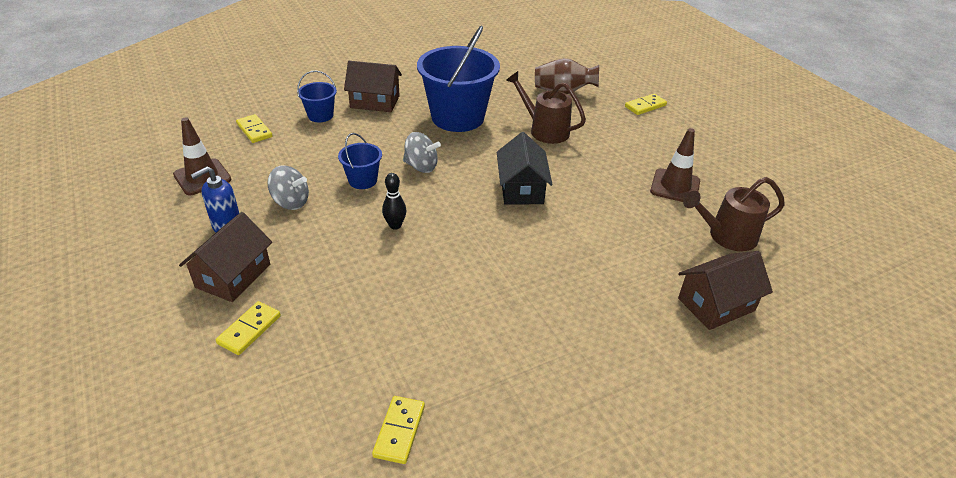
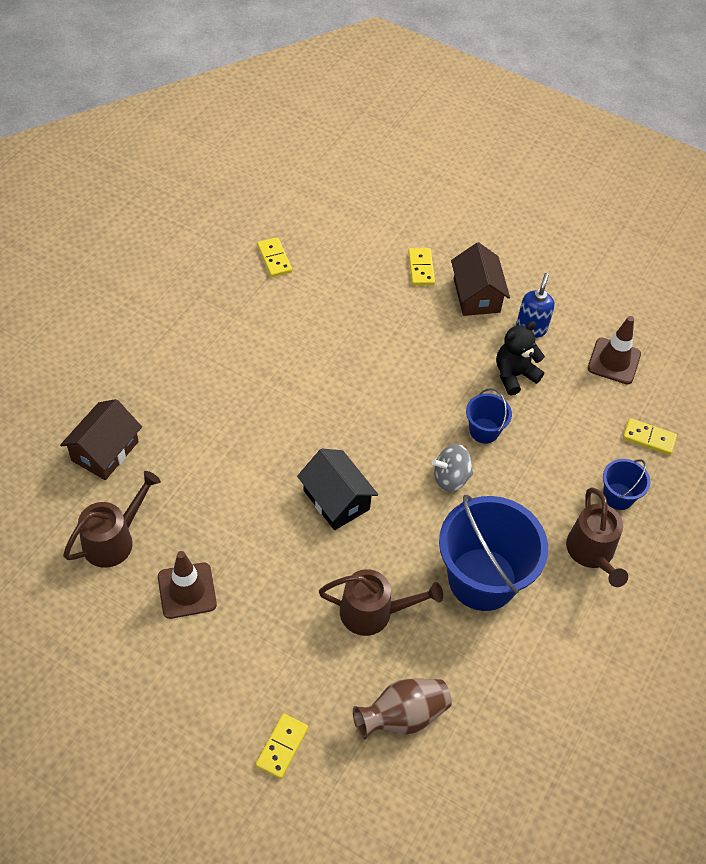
camera: 145 degrees right, 15 degrees up
(291, 202) = (514, 375): grey spinning top -> black teddy bear
(375, 102) = (592, 553): brown house -> brown watering can
(395, 225) = (409, 397): black bowling pin -> none

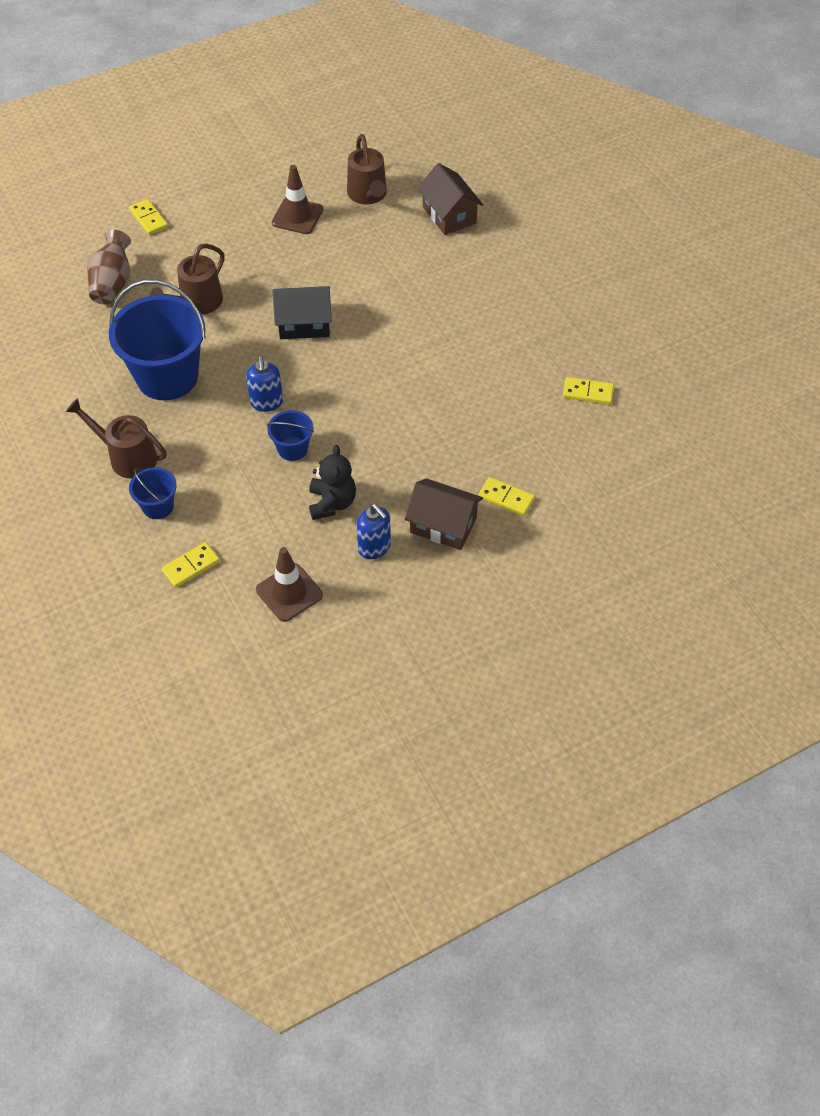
camera: 125 degrees right, 0 degrees up
(451, 478) = (266, 403): grey spinning top -> blue soap dispenser

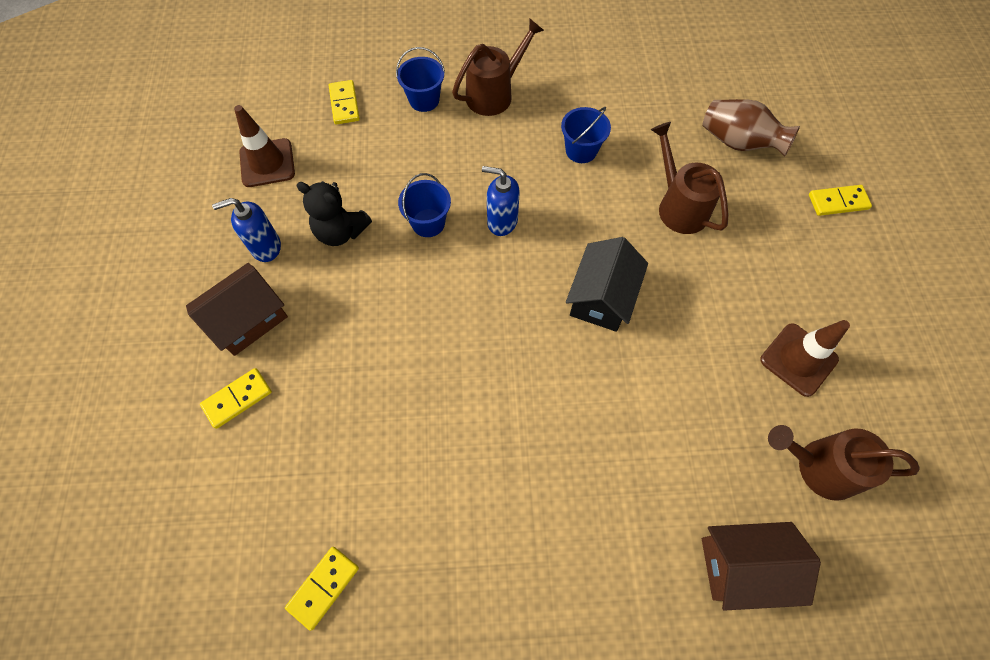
camera: 115 degrees right, 10 degrees up
(167, 376) = (581, 150): blue bucket -> blue bucket, size x0.47

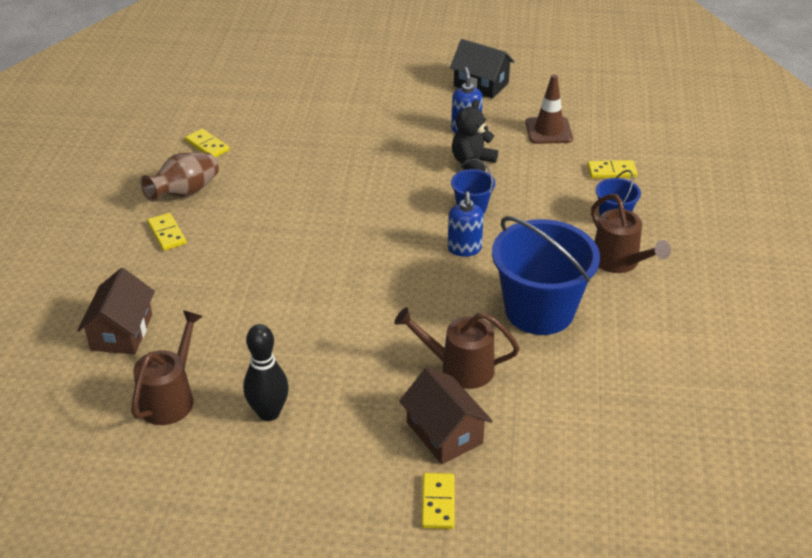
camera: 100 degrees right, 25 degrees down
(237, 399) = (345, 116): yellow domino -> yellow domino (167, 233)
(248, 319) = (405, 121): brown house -> brown house (444, 433)
(502, 221) = (464, 249): blue soap dispenser -> blue soap dispenser turned 150 degrees clockwise
(581, 150) = (539, 311): blue bucket -> blue bucket, size x2.12
(601, 297) = (371, 297): black house -> black house (481, 84)
(678, 206) = (459, 368): brown watering can -> brown watering can turned 150 degrees counterclockwise
(738, 142) = (535, 436): brown vase -> brown vase (185, 192)
(798, 359) = (269, 413): brown traffic cone -> black bowling pin

